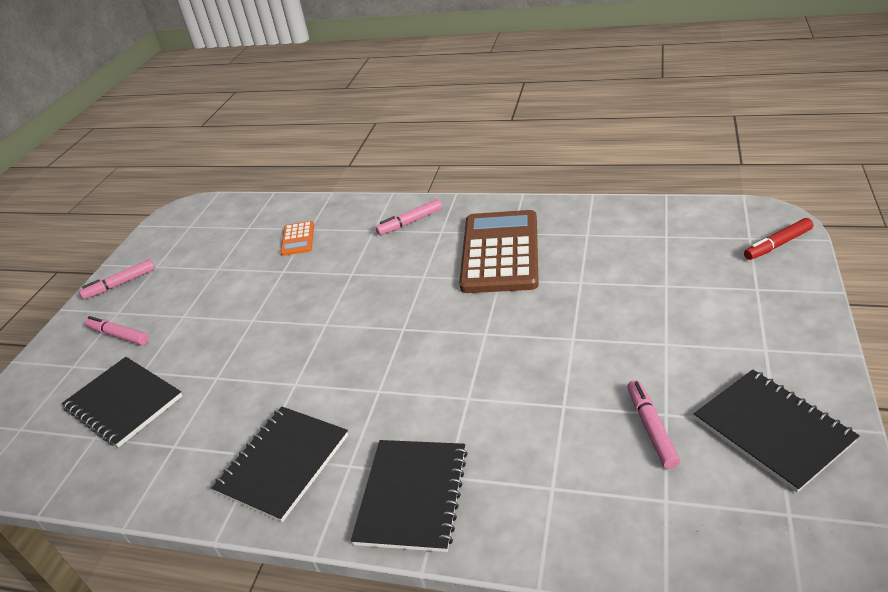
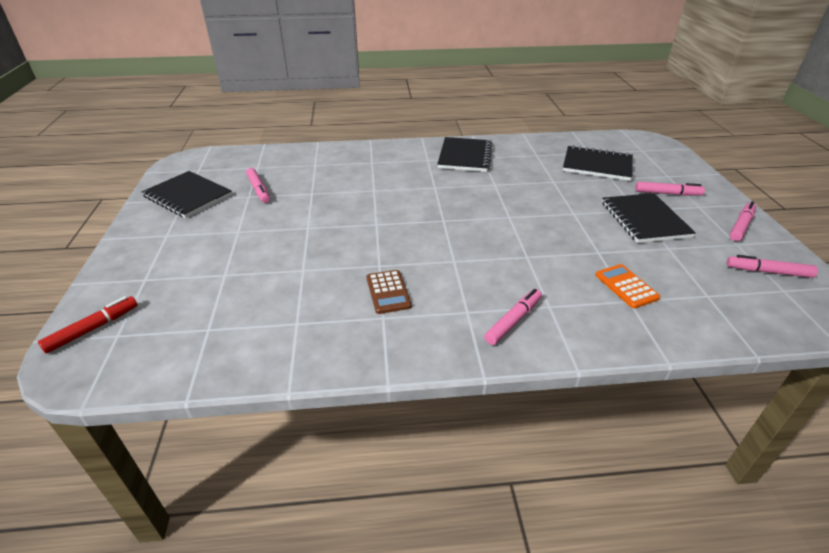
camera: 155 degrees right, 0 degrees up
(175, 240) = (768, 272): none -> pink marker
(412, 496) = (386, 155): black notebook -> black notebook (644, 219)
(500, 252) = (388, 292): brown calculator -> brown calculator, size x0.45

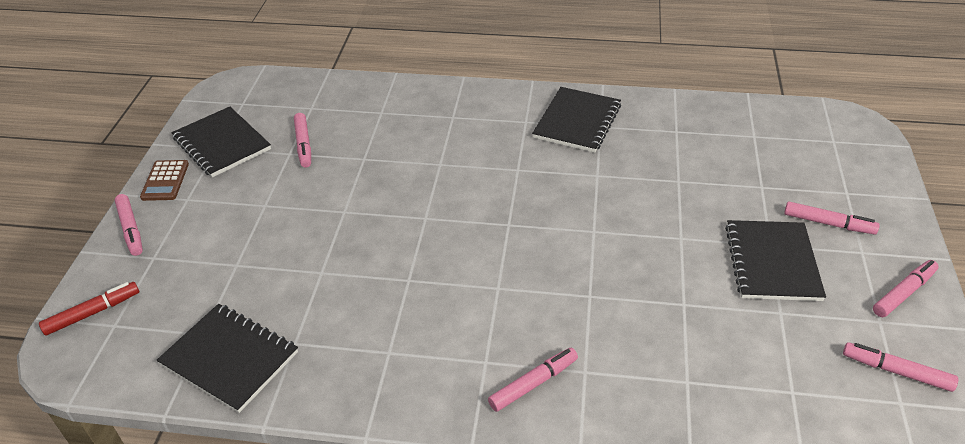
camera: 15 degrees right, 5 degrees up
(118, 262) = (131, 229): none -> pink marker
(388, 292) = (405, 319): brown calculator -> brown calculator (165, 181)
(597, 165) = (753, 160): black notebook -> black notebook (229, 358)
(626, 286) = (693, 360): orange calculator -> none

